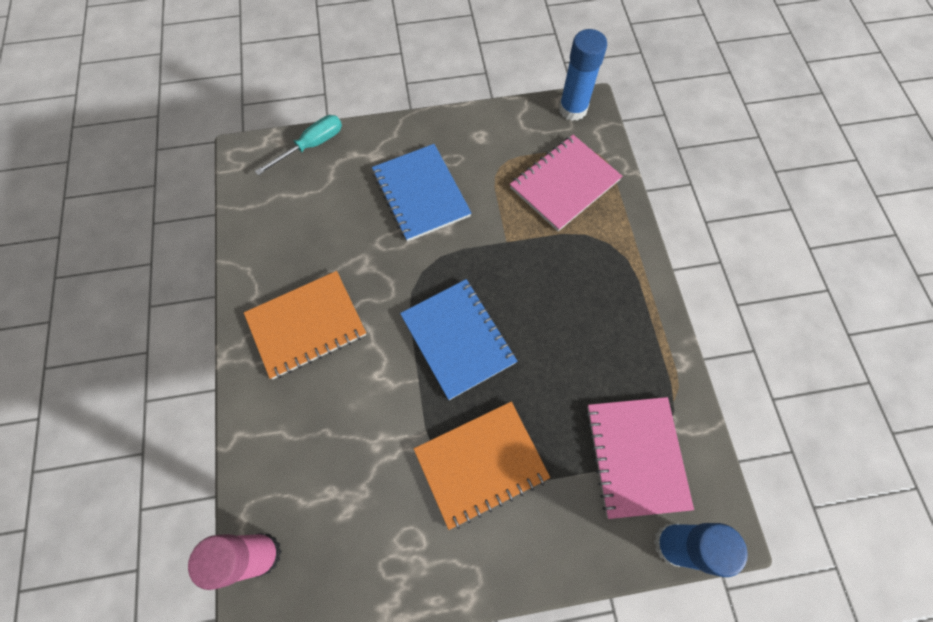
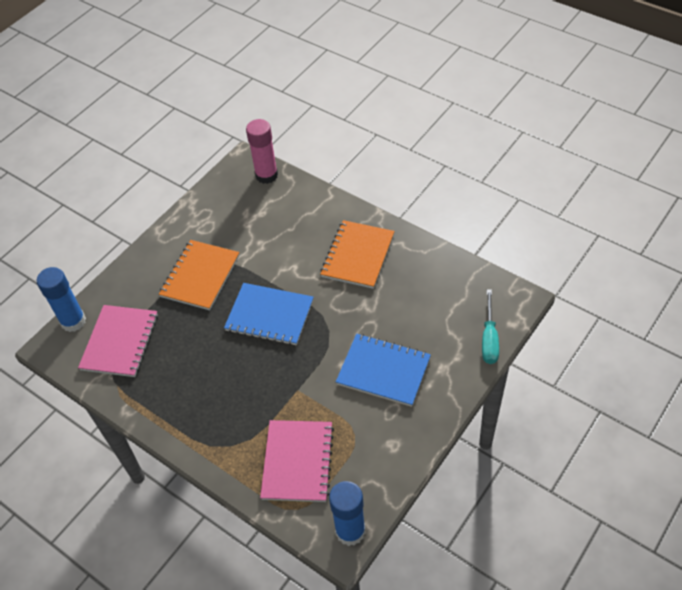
camera: 140 degrees right, 15 degrees down
(636, 456) = (120, 342): pink notebook -> pink notebook turned 60 degrees clockwise

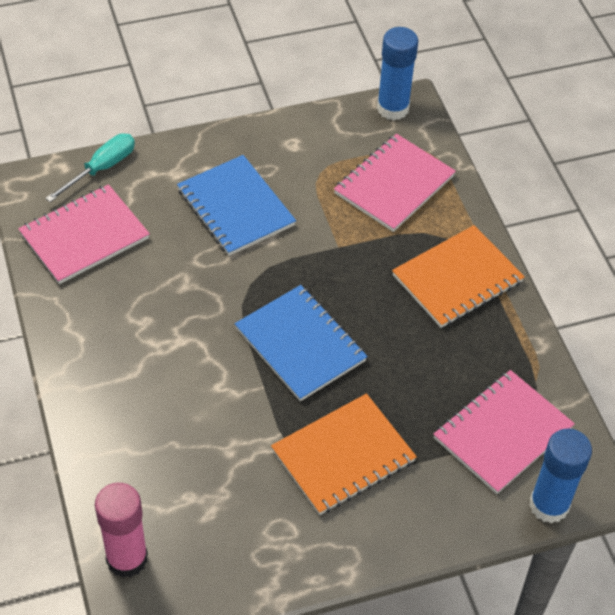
camera: 150 degrees left, 0 degrees up
(358, 256) = (132, 347): orange notebook -> orange notebook (457, 279)
(449, 293) = (84, 236): none -> pink notebook

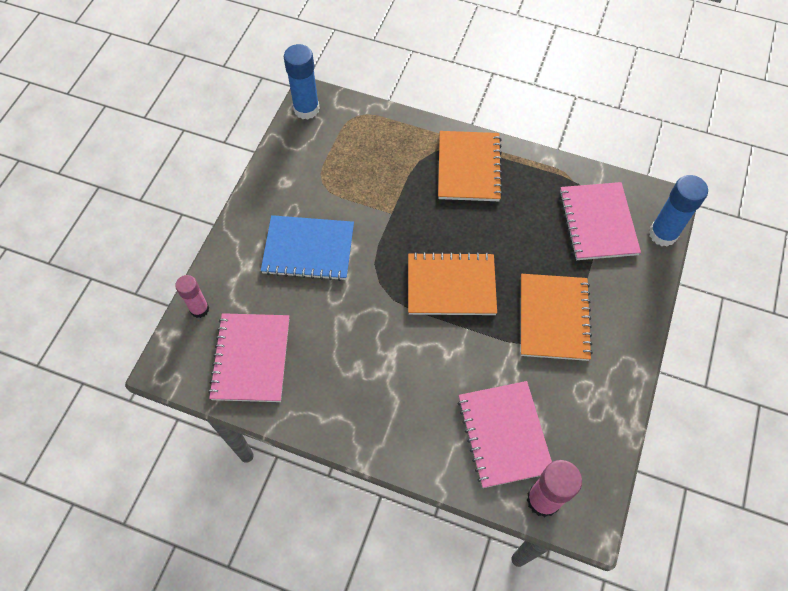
camera: 50 degrees left, 10 degrees up
(101, 168) = (199, 309): turquoise screwdriver -> pink glue stick
(300, 345) = (451, 285): blue notebook -> orange notebook
(394, 185) = (368, 150): pink notebook -> pink notebook (504, 434)

